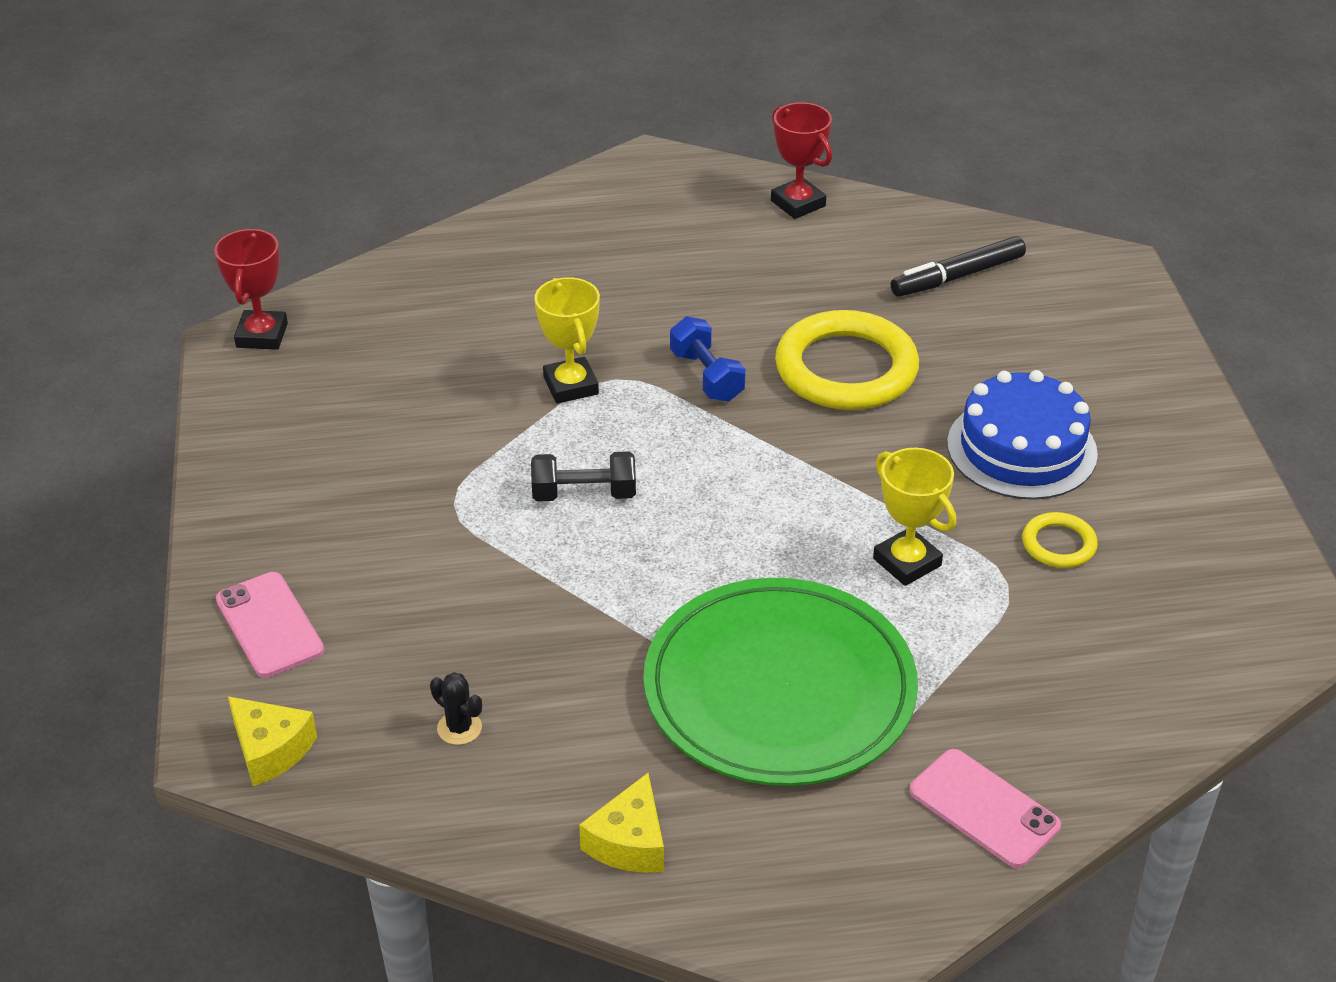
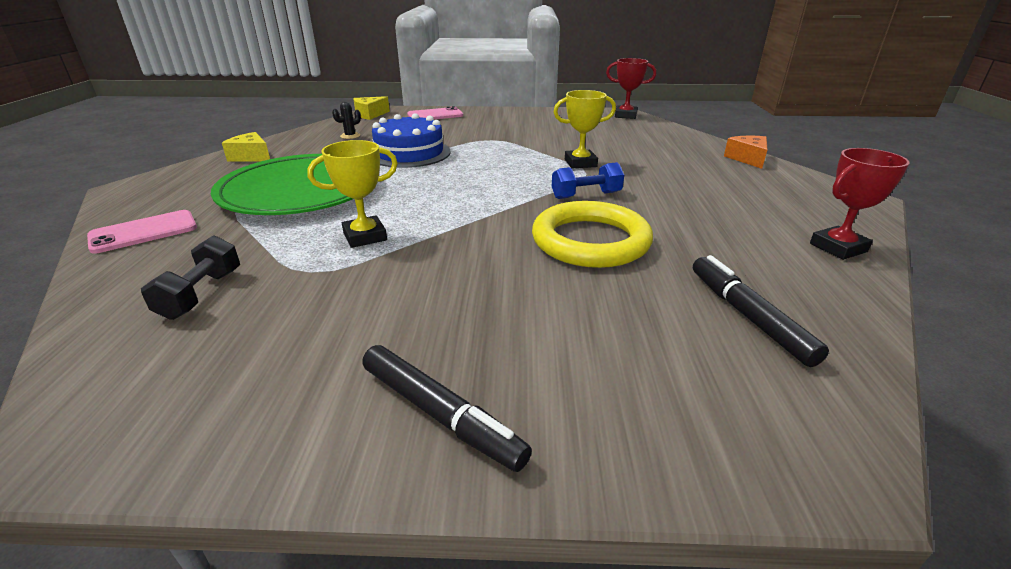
camera: 100 degrees right, 10 degrees down
(515, 223) = (747, 159): none -> orange cheese
(584, 494) = (485, 161): black dumbbell -> black dumbbell (201, 294)
(1021, 448) = (462, 306): blue cake -> blue cake (409, 153)
(1058, 544) = (330, 302): yellow ring -> none
(1164, 436) = (440, 414): none -> black marker

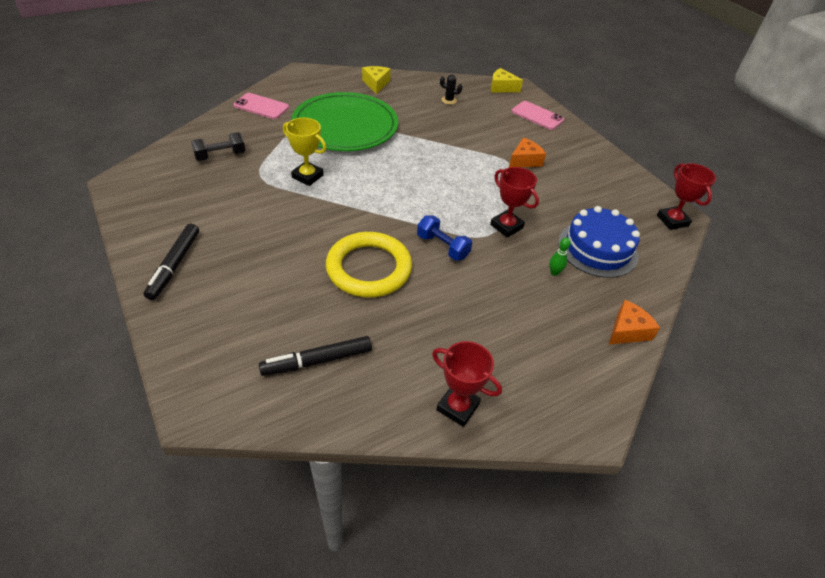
camera: 55 degrees right, 15 degrees up
(409, 153) = (443, 138): blue cake -> blue cake (597, 248)
(493, 134) = (525, 160): none -> orange cheese
(580, 163) = (506, 226): yellow trophy -> red trophy
(660, 163) = (554, 272): none -> green bowling pin
(748, 316) = (317, 361): black marker -> black marker turned 150 degrees counterclockwise

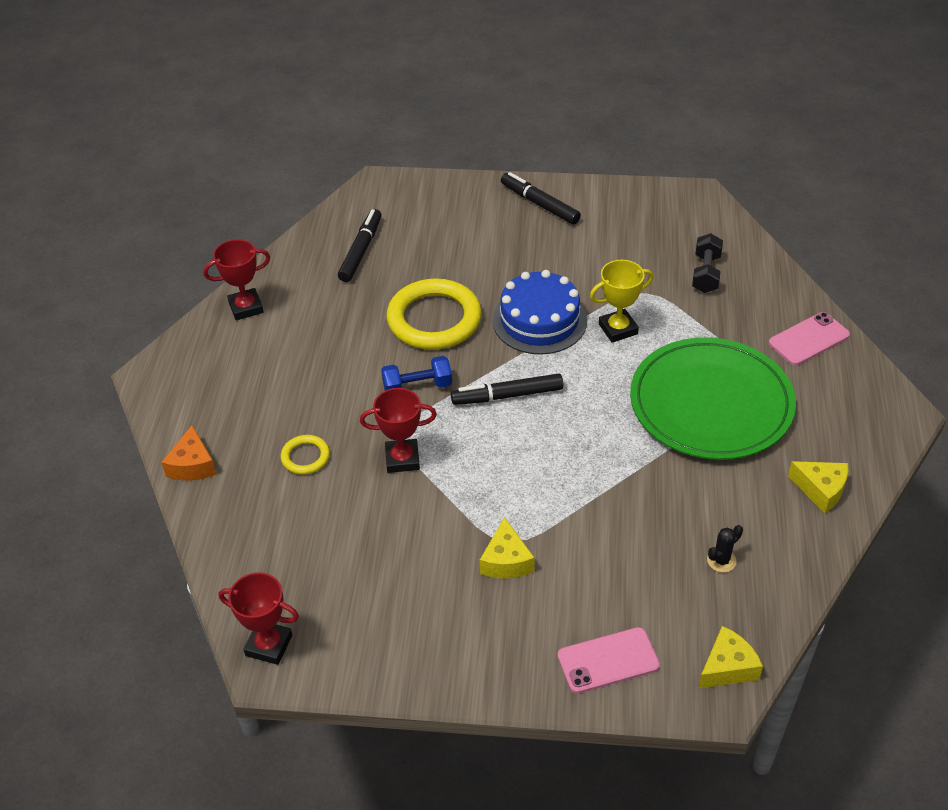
camera: 130 degrees right, 0 degrees up
(411, 202) = (507, 396): none -> black marker
(525, 160) = (506, 561): orange cheese -> yellow cheese
(554, 272) = (305, 457): green bowling pin -> yellow ring
(597, 248) = (300, 522): blue cake -> blue cake (539, 320)

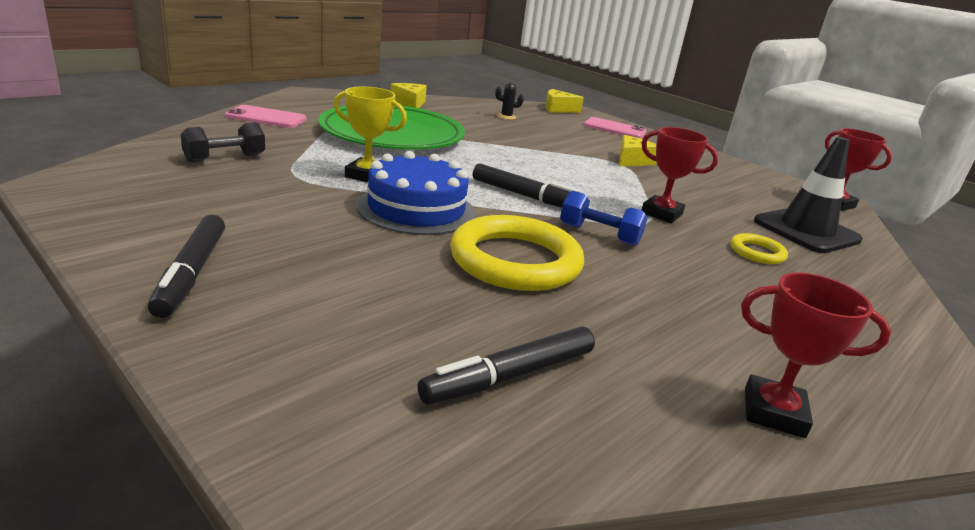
camera: 145 degrees left, 20 degrees down
(192, 465) = (896, 302): orange cheese -> none
(280, 537) = (806, 231): none -> black traffic cone

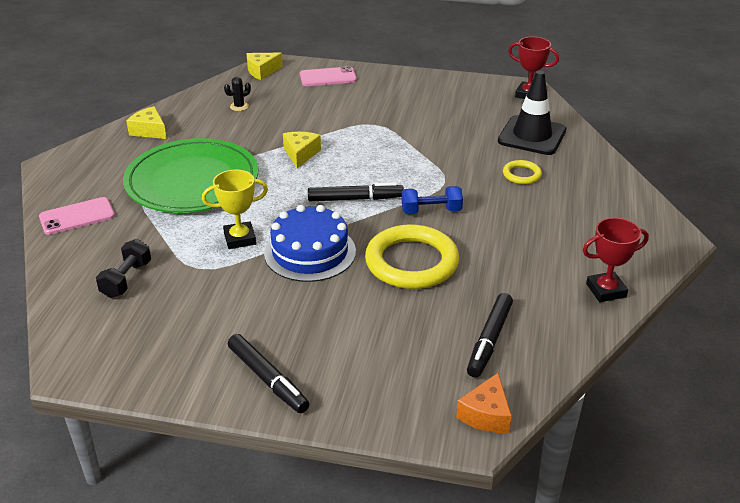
camera: 30 degrees left, 10 degrees up
(376, 462) = (486, 414): none -> orange cheese
(632, 161) = (377, 115): yellow cheese -> yellow cheese (300, 154)
(661, 214) = (445, 168): red trophy -> none

